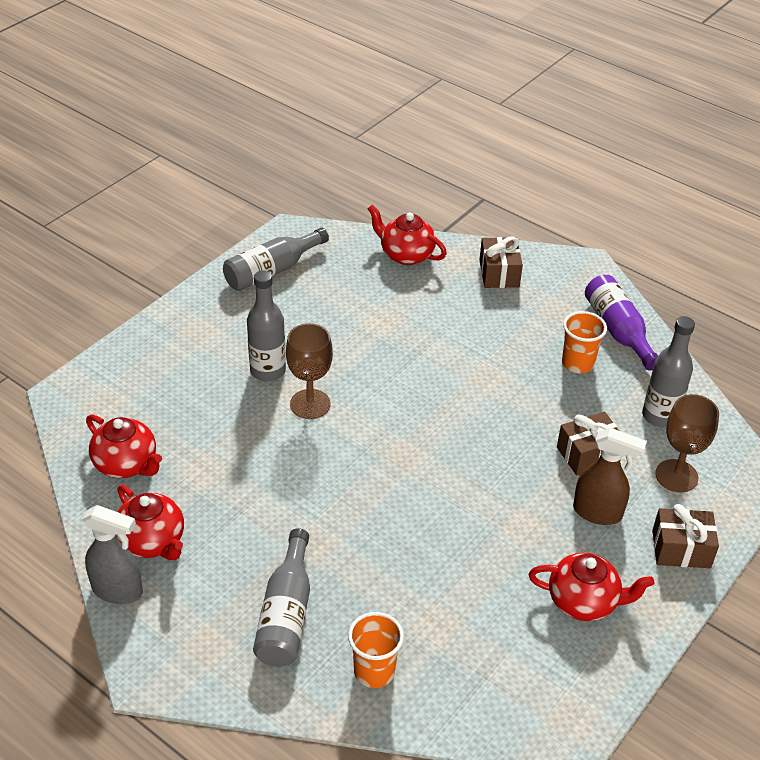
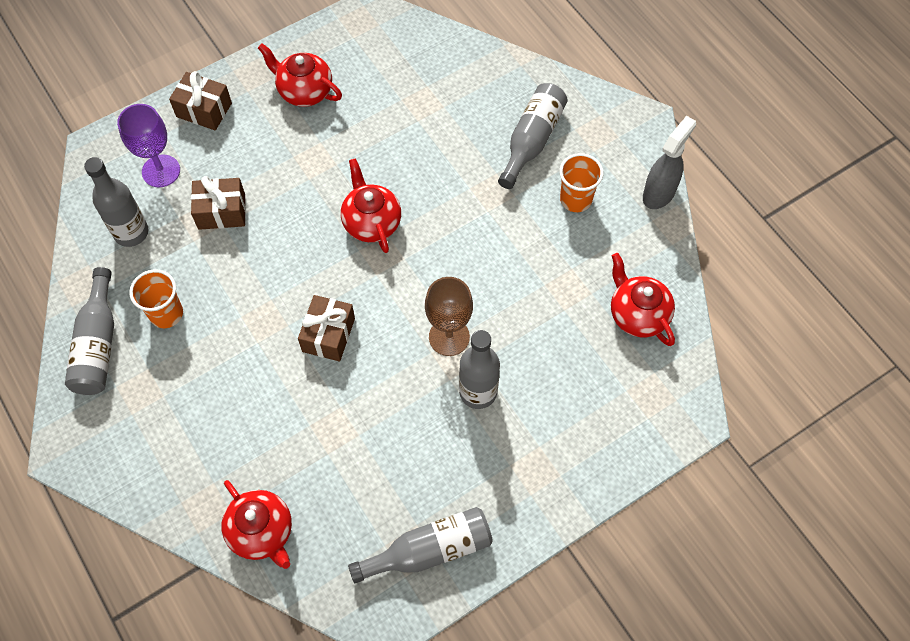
camera: 160 degrees left, 20 degrees up
(118, 591) = (659, 193): grey spray bottle -> grey spray bottle turned 90 degrees clockwise
(152, 541) = (625, 229): red teapot -> red teapot (371, 222)
(374, 671) = (481, 83): orange cup -> orange cup (576, 199)
(499, 273) = (171, 467): brown gift -> brown gift (328, 335)
(598, 513) = (248, 156): brown spray bottle -> none
(618, 330) = (98, 344): purple bottle -> grey bottle
(676, 476) = (161, 171): brown goblet -> purple goblet

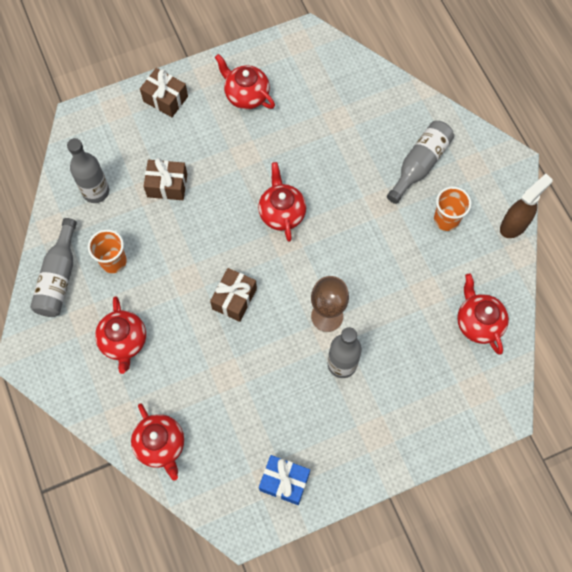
camera: 10 degrees right, 5 degrees up
(161, 171) = (125, 144): purple goblet -> none
(194, 410) = (124, 341): none -> red teapot
(429, 550) = (284, 481): grey bottle -> blue gift
(659, 193) = (514, 225): grey spray bottle -> brown spray bottle

